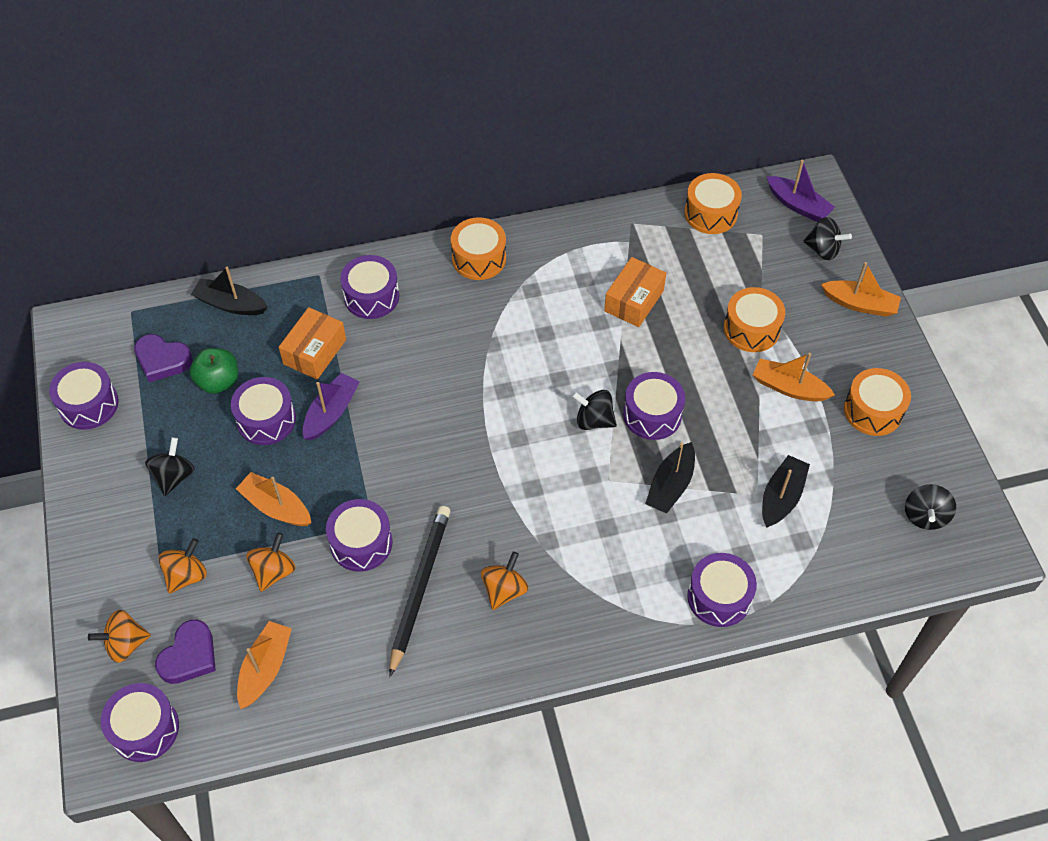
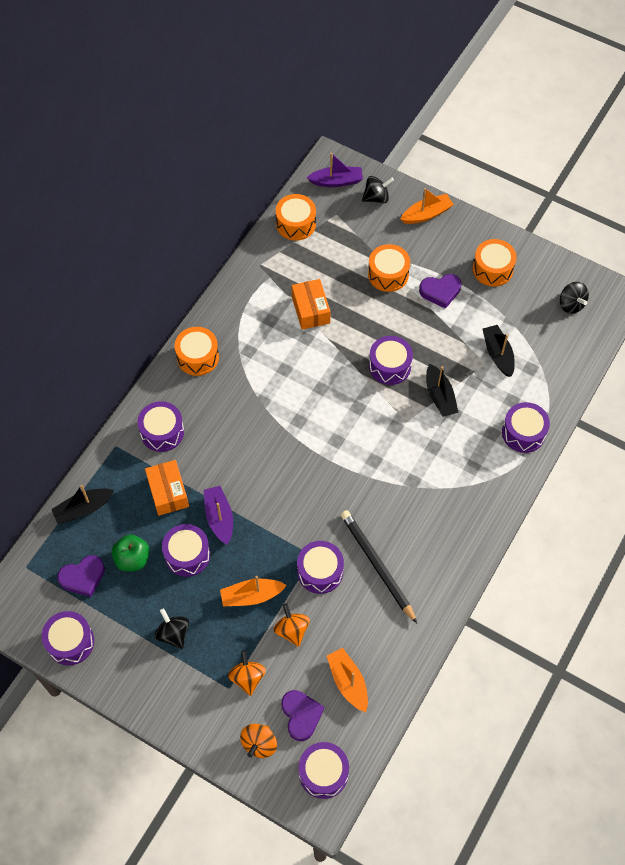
camera: 45 degrees left, 5 degrees up
(504, 590) = (420, 526): orange spinning top -> none
(594, 420) = (364, 395): black spinning top -> none
(788, 387) = (440, 291): orange boat -> purple heart

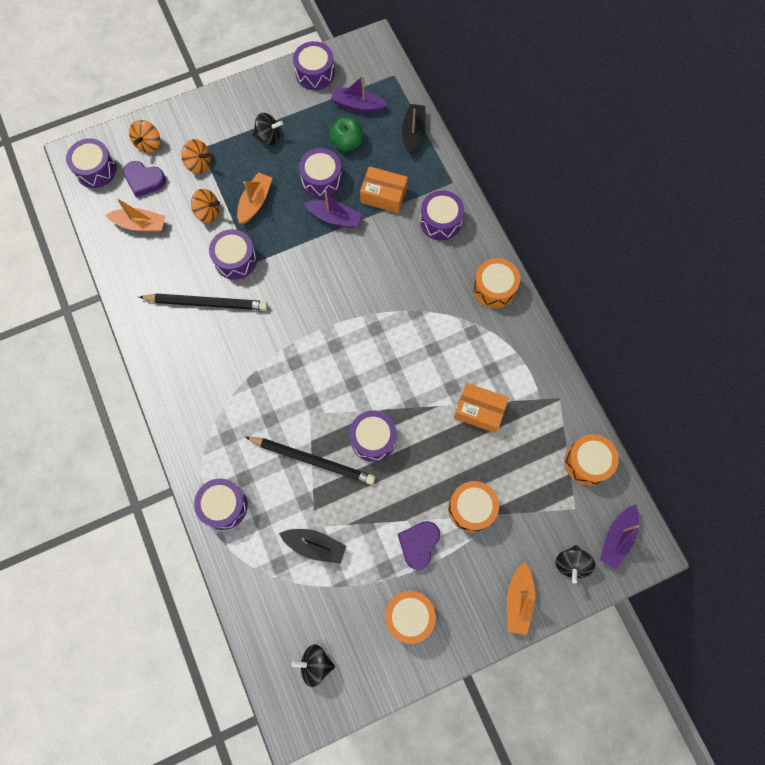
camera: 125 degrees right, 10 degrees up
(83, 577) = (357, 105): purple heart -> purple boat
(259, 744) = (148, 144): orange spinning top -> orange spinning top turned 135 degrees counterclockwise
(440, 396) = (312, 460): black boat -> black pencil

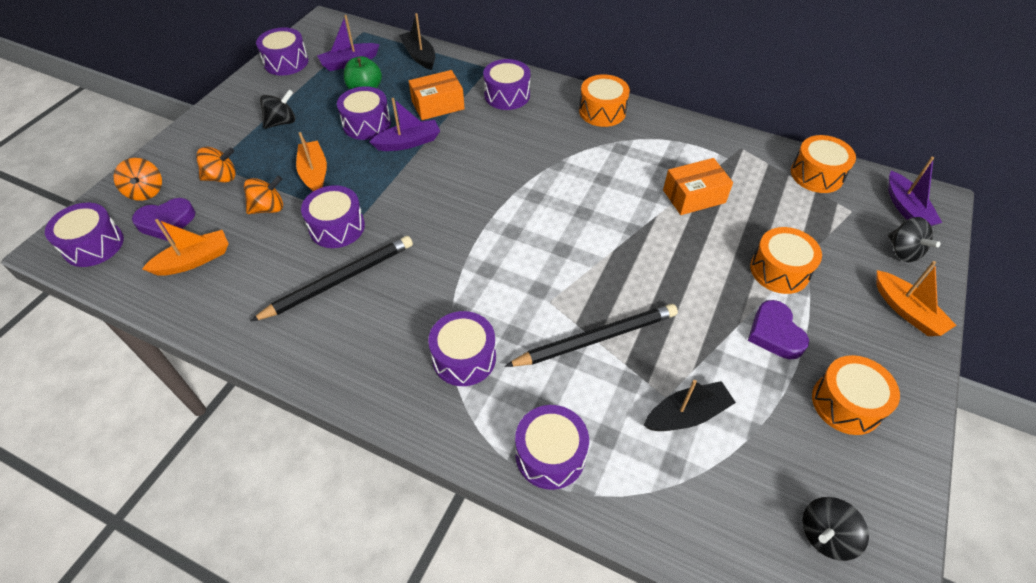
camera: 40 degrees left, 20 degrees down
(373, 439) = (632, 279): purple drum -> purple drum (464, 358)

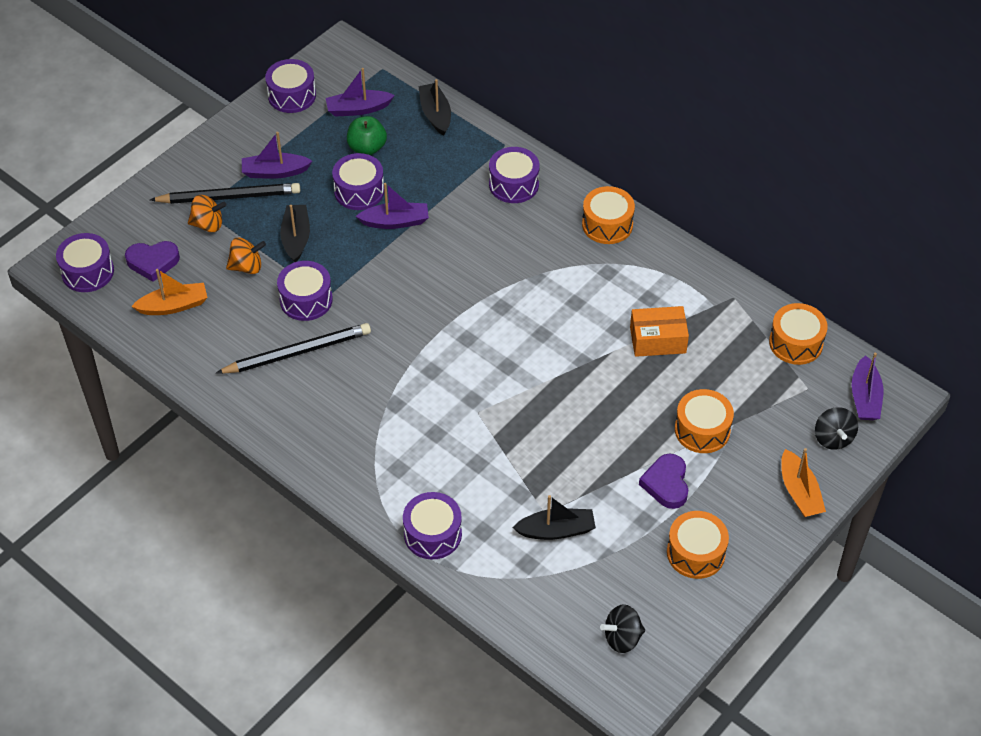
camera: 15 degrees right, 0 degrees up
(146, 191) = (137, 225): orange spinning top -> none
(282, 122) = (275, 172): black spinning top -> purple boat
(314, 173) = (296, 238): orange boat -> black boat
(438, 105) = (437, 182): orange box -> none
(464, 358) = (387, 444): purple drum -> none
(596, 339) = (505, 453): black pencil -> black pencil (229, 197)

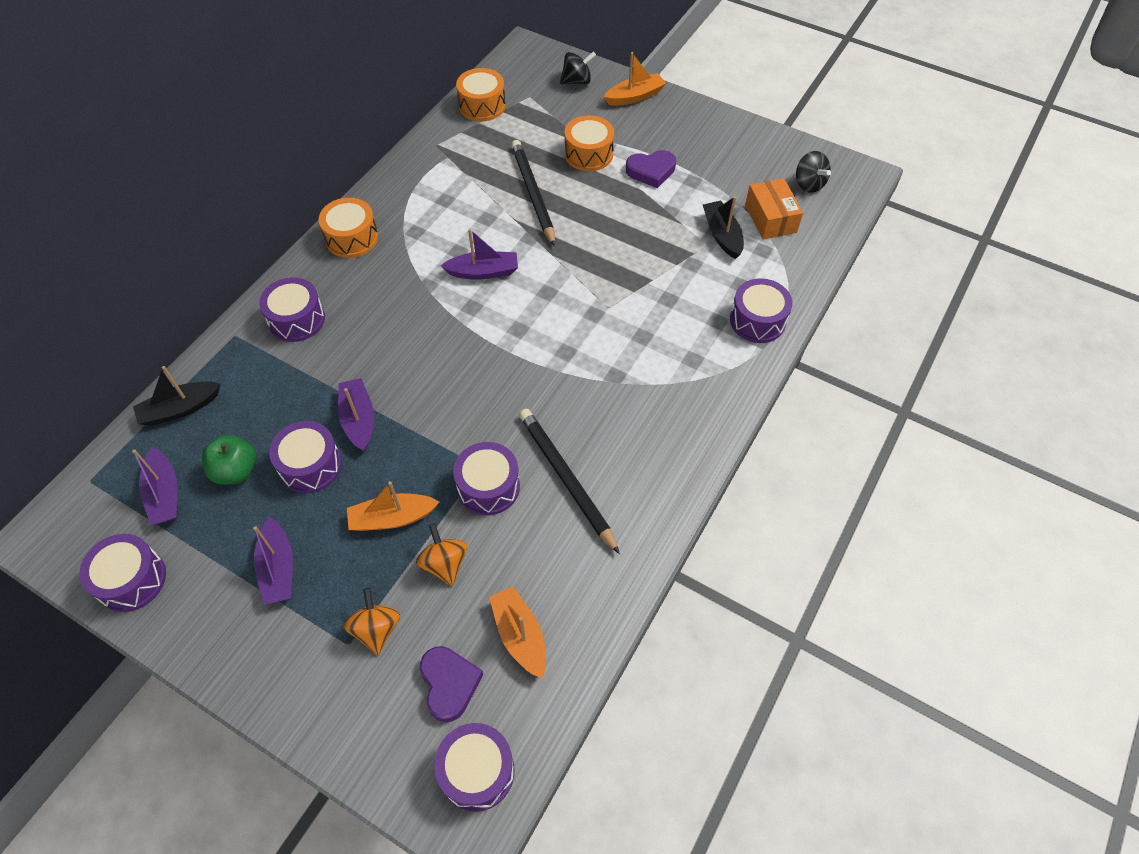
camera: 100 degrees left, 5 degrees up
(229, 197) = (325, 615): black pencil -> black pencil (533, 194)
(296, 238) = (392, 518): black boat -> orange boat
(657, 340) = (494, 189): orange box -> orange box (770, 218)
(695, 553) = (713, 149): orange drum -> none
(865, 397) = (531, 66): purple boat -> purple boat (483, 272)

